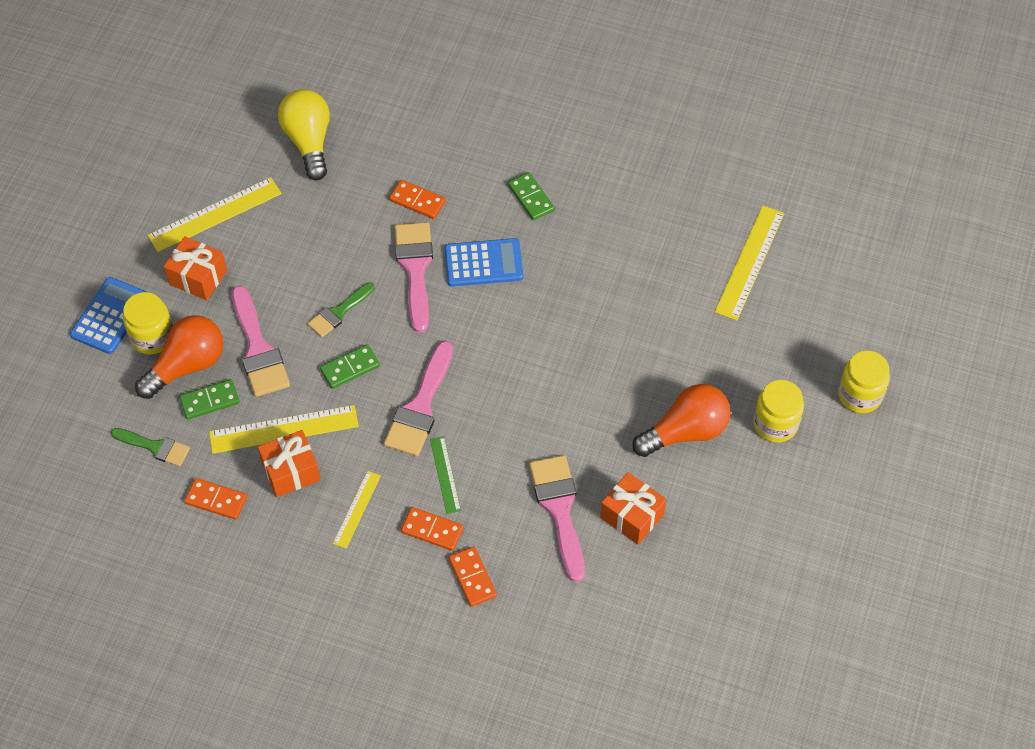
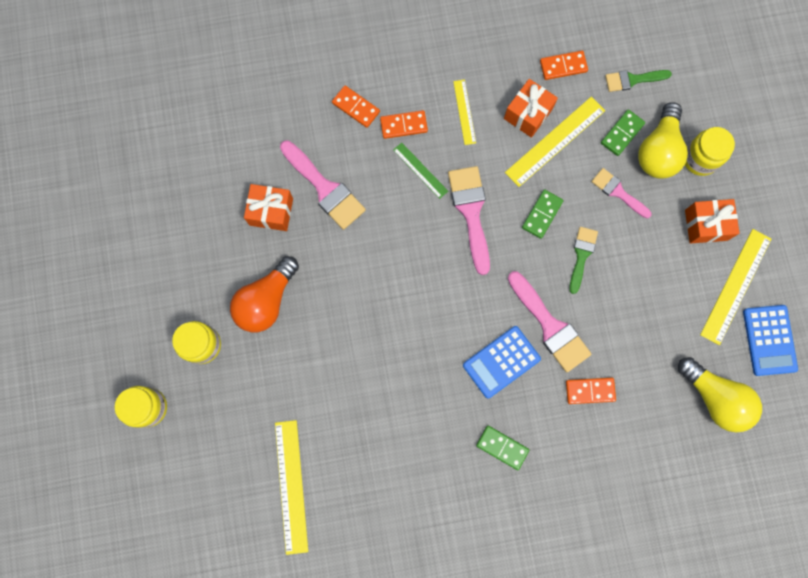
camera: 150 degrees right, 20 degrees up
(110, 316) = (743, 158): blue calculator -> blue calculator (769, 340)
(187, 365) = (658, 151): orange light bulb -> yellow light bulb
(258, 349) = (618, 192): pink brush -> pink brush, size x0.61

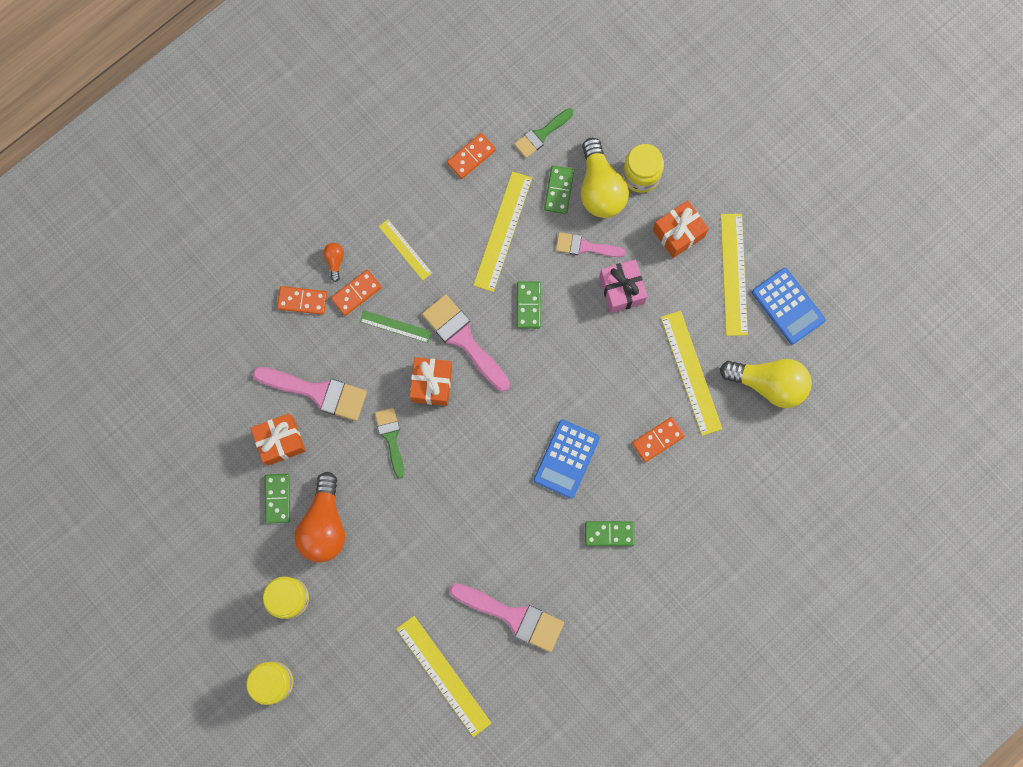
camera: 30 degrees left, 0 degrees up
(241, 257) = (277, 498): none -> green domino
(401, 90) = (335, 261): none -> orange light bulb
(528, 114) = (464, 219): orange gift -> orange gift (432, 384)
(550, 326) = (591, 402): pink brush -> pink brush (513, 617)
(581, 255) = (584, 323): green brush -> green brush (391, 438)
(629, 245) = (621, 290): none -> pink gift
(651, 349) = (691, 372): none -> yellow ruler

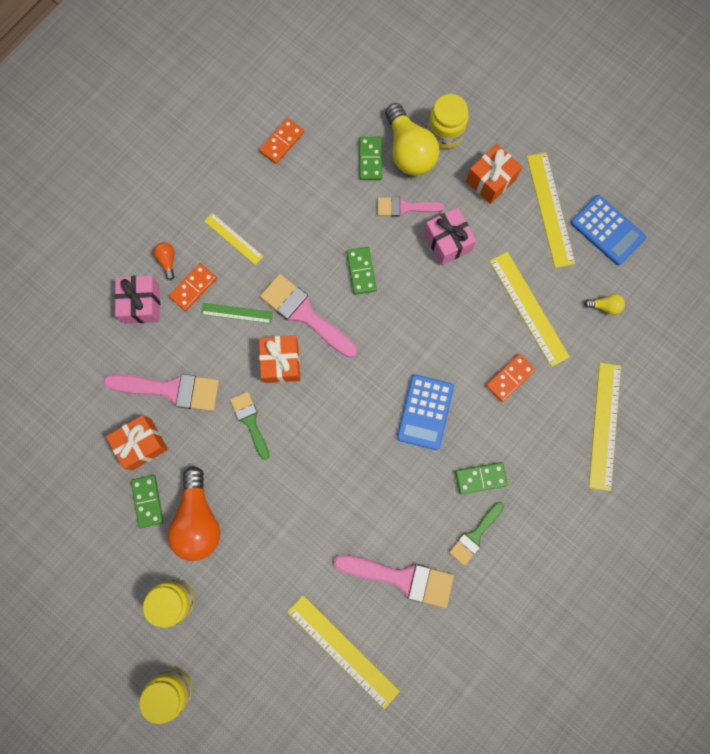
camera: 10 degrees left, 0 degrees up
(302, 301) = (142, 304): orange domino -> pink gift
(502, 231) = (324, 206): yellow ruler -> yellow ruler (604, 425)
(541, 134) = (344, 111): green brush -> green brush (474, 535)
(768, 384) = (604, 306): yellow light bulb -> yellow light bulb, size x0.43

